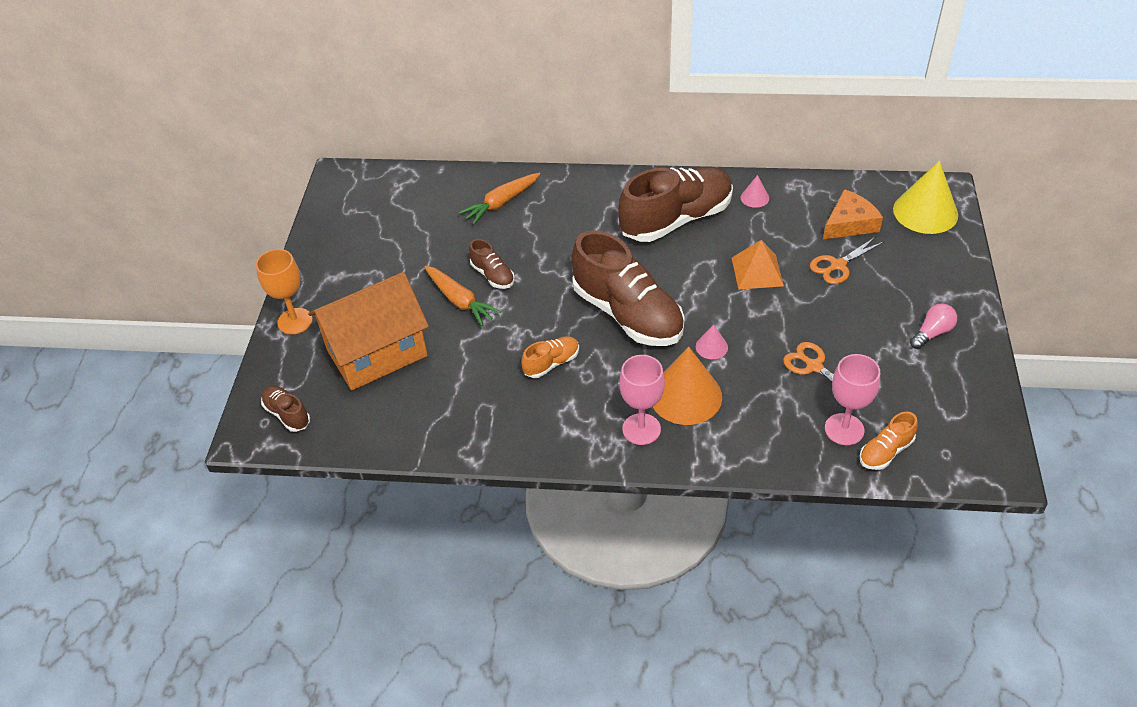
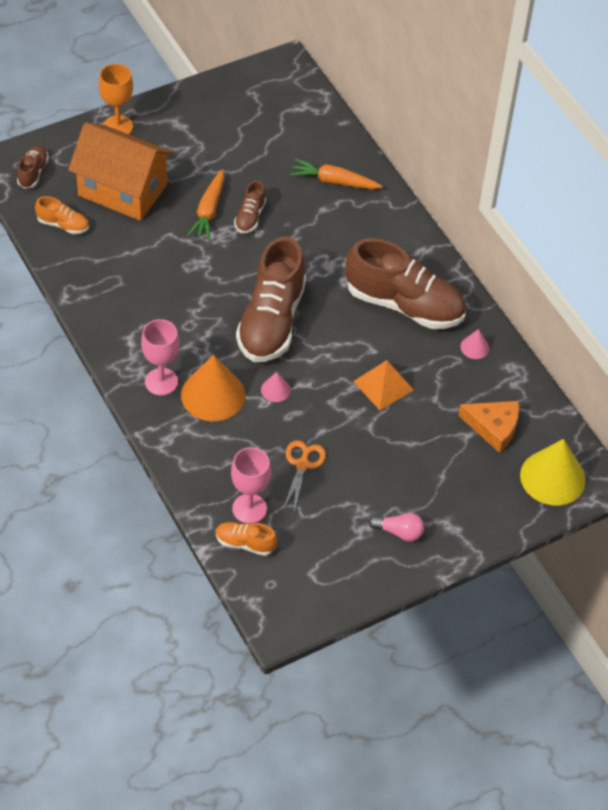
camera: 50 degrees right, 5 degrees up
(551, 363) = (186, 298): orange shoe -> orange shoe (63, 225)
(837, 265) = (433, 438): orange scissors -> none

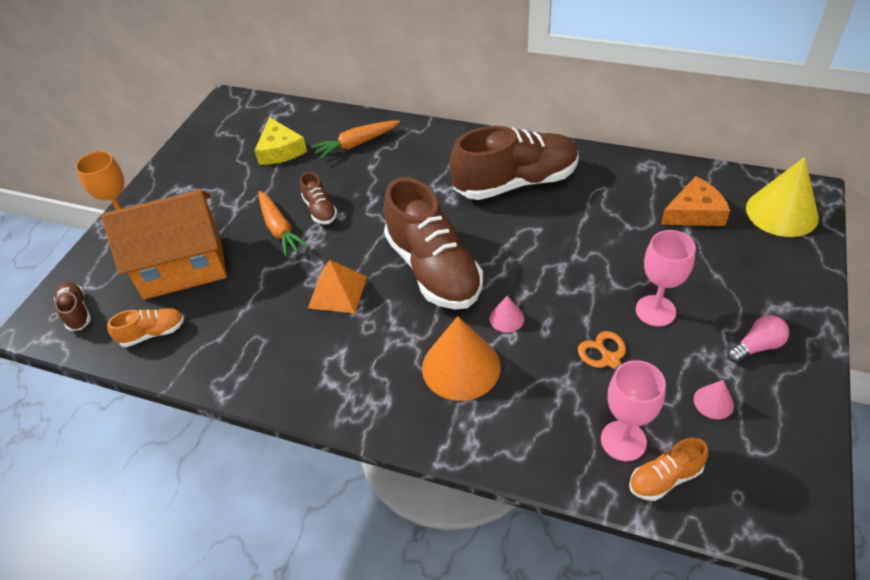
camera: 35 degrees left, 5 degrees down
(161, 382) = (401, 395): pink goblet -> pink goblet (655, 311)
(276, 143) = (280, 150): none -> yellow cheese
(383, 385) = (580, 247): orange pyramid -> orange pyramid (337, 292)
(474, 347) = (602, 172): pink cone -> pink cone (713, 402)

